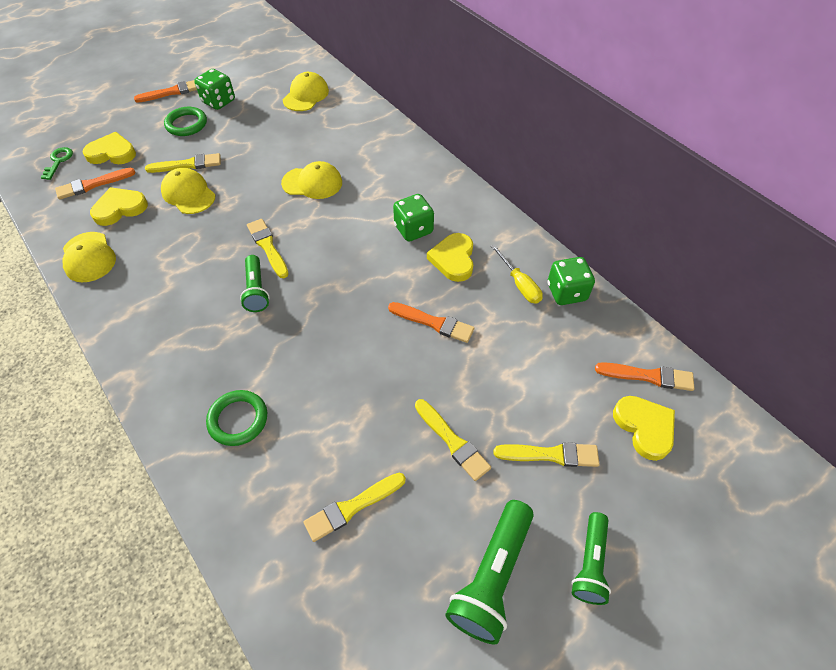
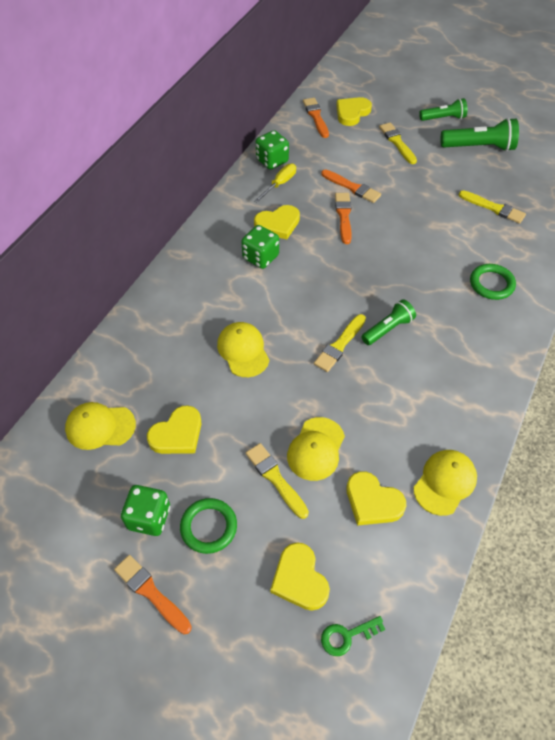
camera: 115 degrees left, 0 degrees up
(93, 184) = (358, 559): orange brush -> orange brush (352, 187)
(267, 128) = (177, 434): none -> yellow heart
(452, 441) = (421, 181): yellow brush -> none

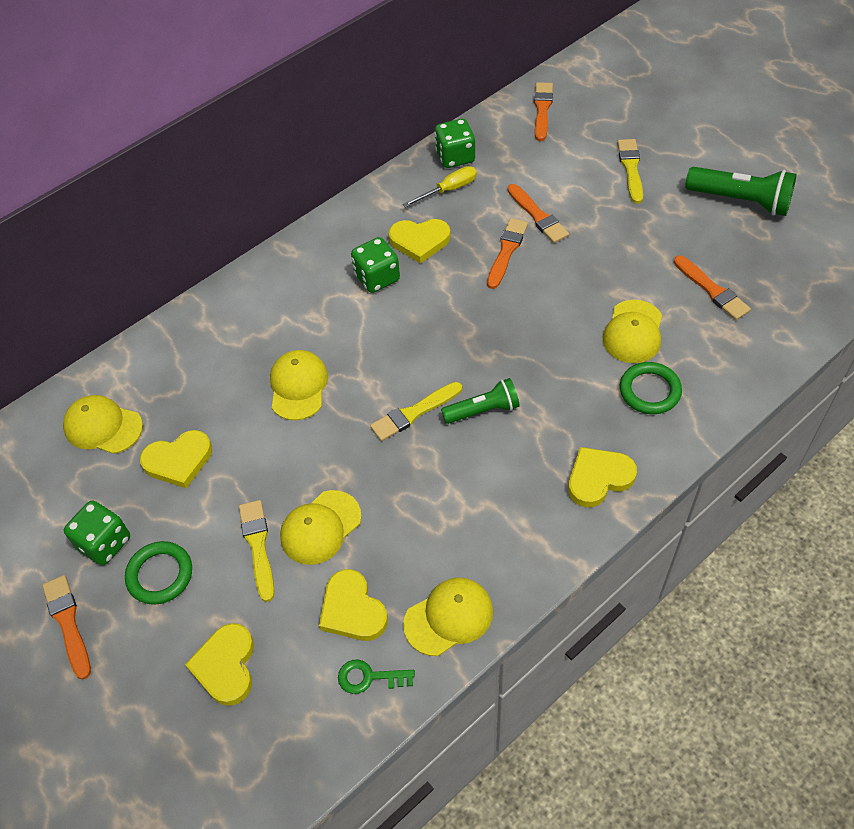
camera: 25 degrees right, 0 degrees up
(347, 636) = (244, 746): green key -> green key (369, 677)
(352, 113) = (592, 114): yellow heart -> yellow heart (598, 478)
(443, 118) = (714, 149): green flashlight -> none
(459, 248) = (633, 332): none -> yellow cap
(493, 208) = (712, 290): yellow brush -> orange brush

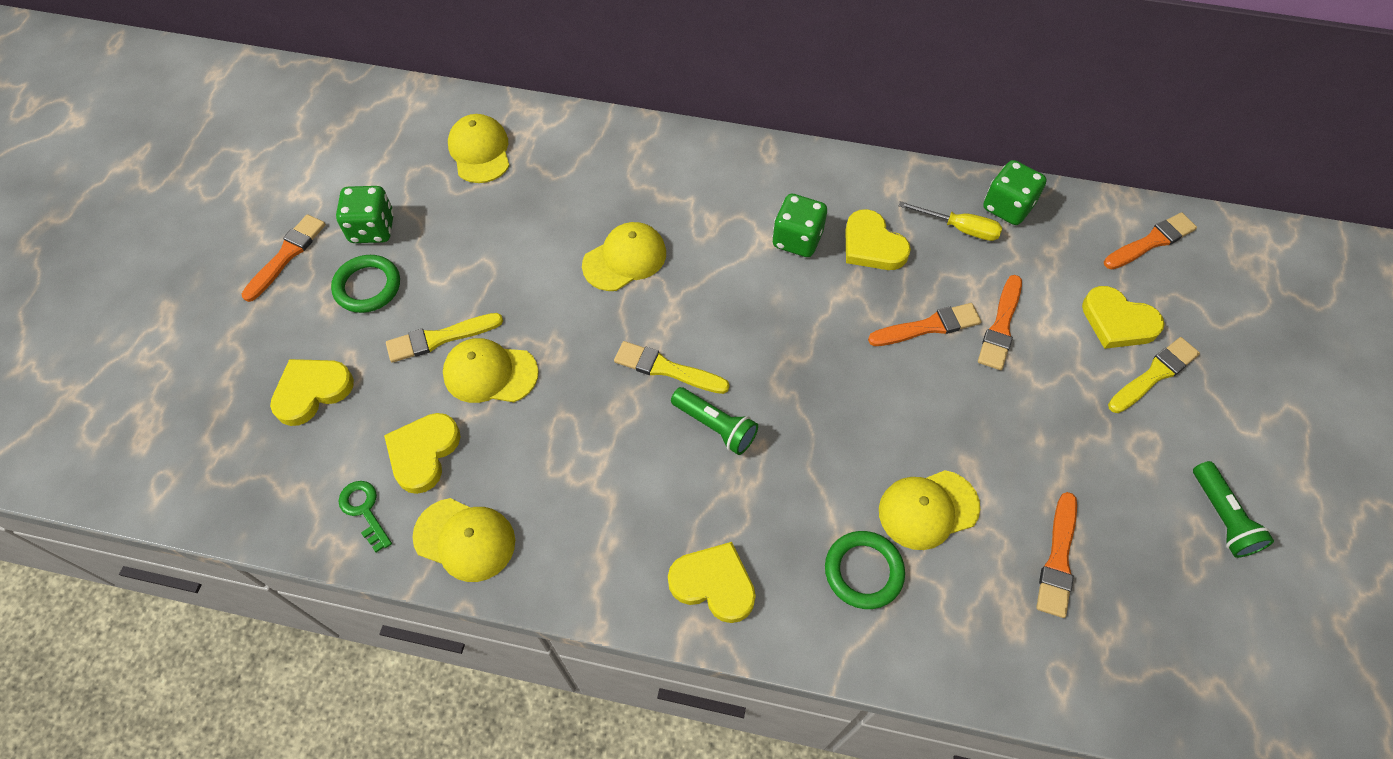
camera: 50 degrees right, 5 degrees up
(178, 461) = (484, 224): yellow heart -> yellow heart (1118, 321)
(258, 546) = (440, 338): yellow brush -> yellow brush turned 150 degrees counterclockwise
(741, 201) = (1221, 517): green flashlight -> green flashlight, size x0.65

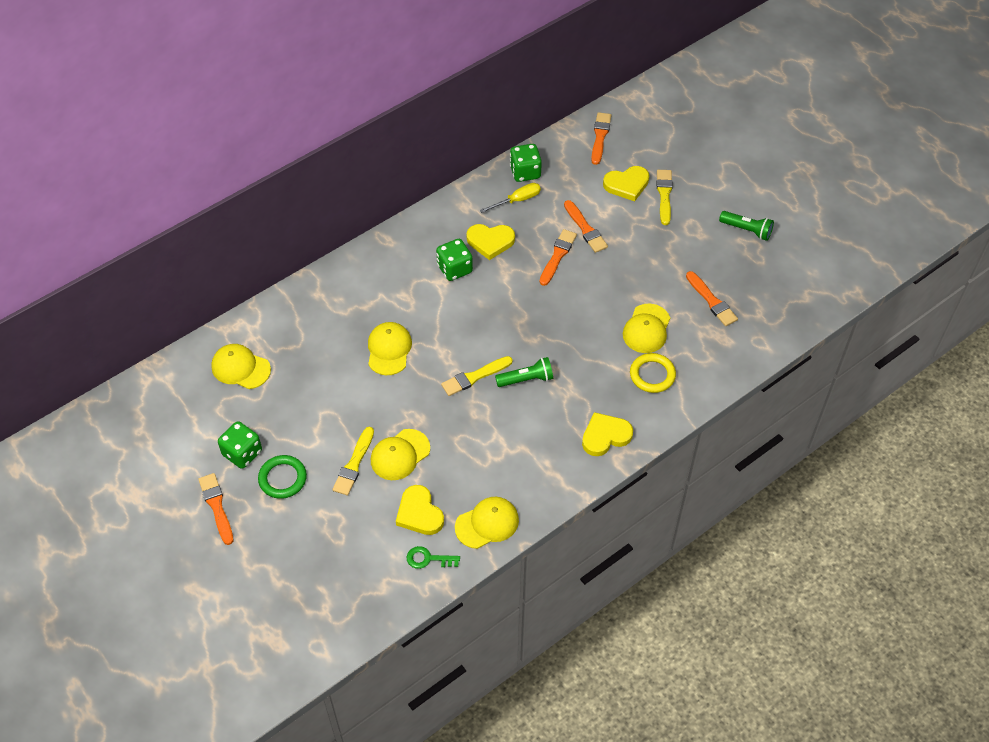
camera: 50 degrees left, 5 degrees down
(312, 391) = (328, 544): yellow heart -> none
(863, 571) = (652, 375): green ring -> yellow ring

